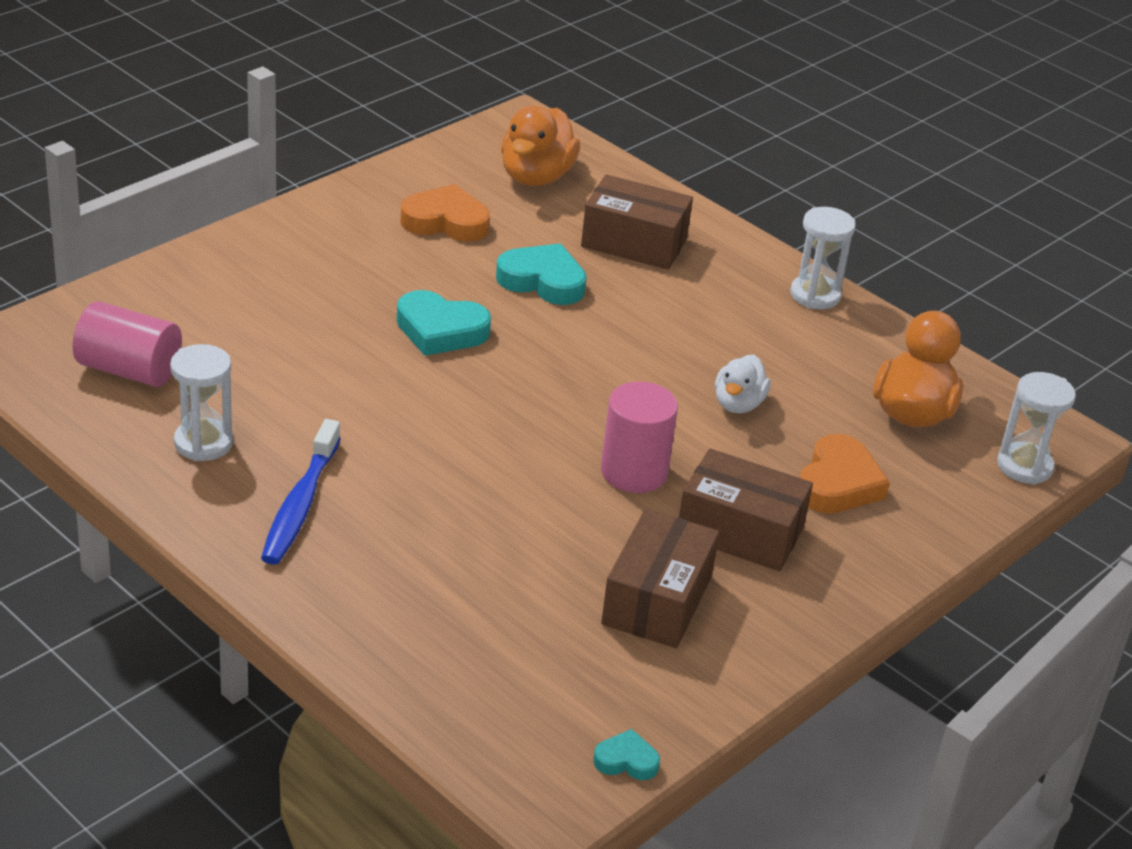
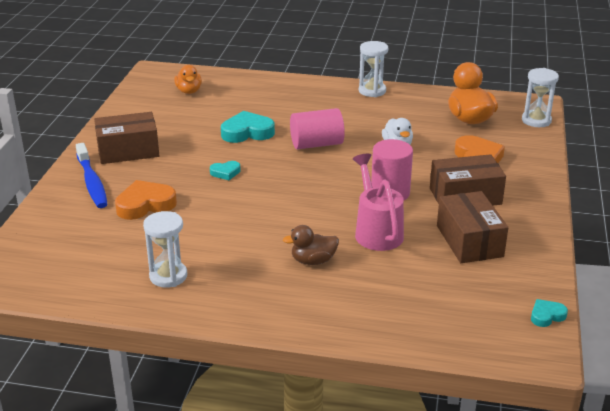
camera: 30 degrees left, 5 degrees down
(129, 370) = (83, 260): pink cylinder -> pink cylinder (316, 144)
(300, 504) = (255, 281): blue toothbrush -> blue toothbrush (92, 182)
(406, 516) = (313, 261): none -> brown duck
(440, 330) = (225, 172): turquoise heart -> turquoise heart, size x0.54
(445, 221) = (169, 126): orange heart -> orange heart (145, 204)
(536, 177) = (189, 91): orange duck -> orange duck, size x0.62
(543, 518) = (376, 231): none -> pink watering can
(634, 242) = (268, 100): brown box -> brown box (128, 151)

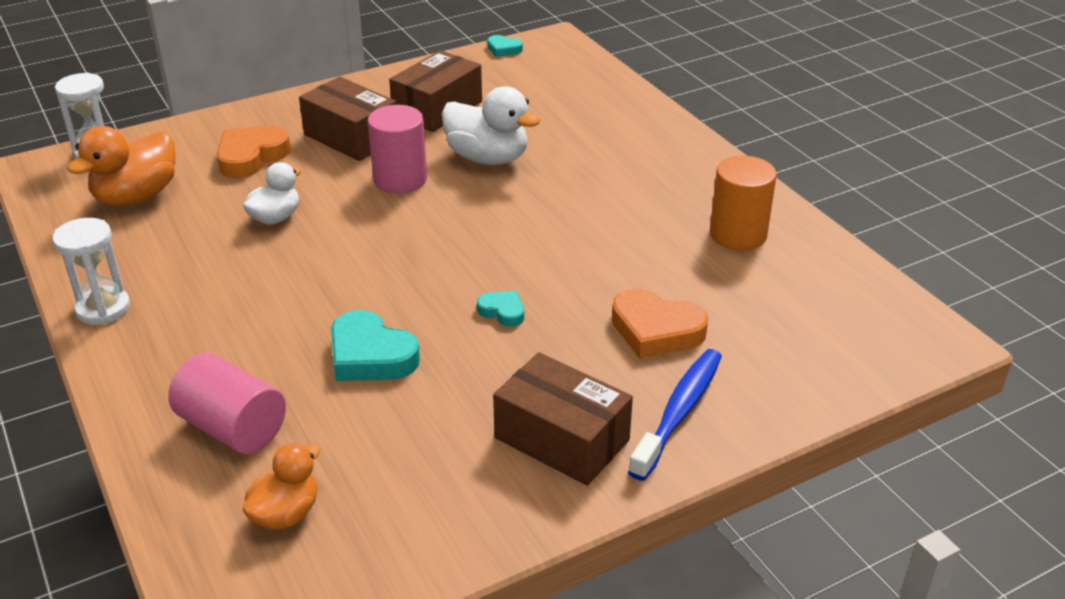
camera: 130 degrees left, 5 degrees up
(168, 276) = (738, 234): white hourglass -> orange cylinder
(313, 261) = (588, 169): brown duck -> none
(316, 144) = (339, 278): pink cylinder -> pink cylinder (233, 428)
(376, 231) = (488, 158): pink watering can -> white duck

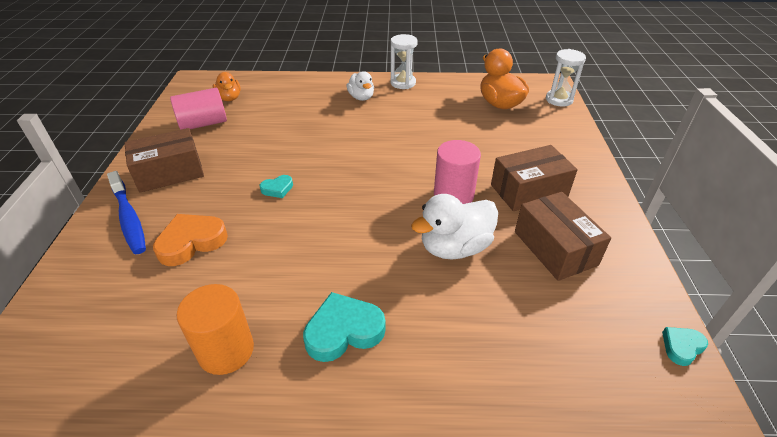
camera: 120 degrees right, 5 degrees up
(233, 428) = (289, 97): pink cylinder -> pink cylinder (203, 124)
(251, 156) = (524, 145): orange heart -> none
(275, 218) = (443, 139): white duck -> white duck (361, 97)
(370, 355) = (293, 138): turquoise heart -> turquoise heart (343, 331)

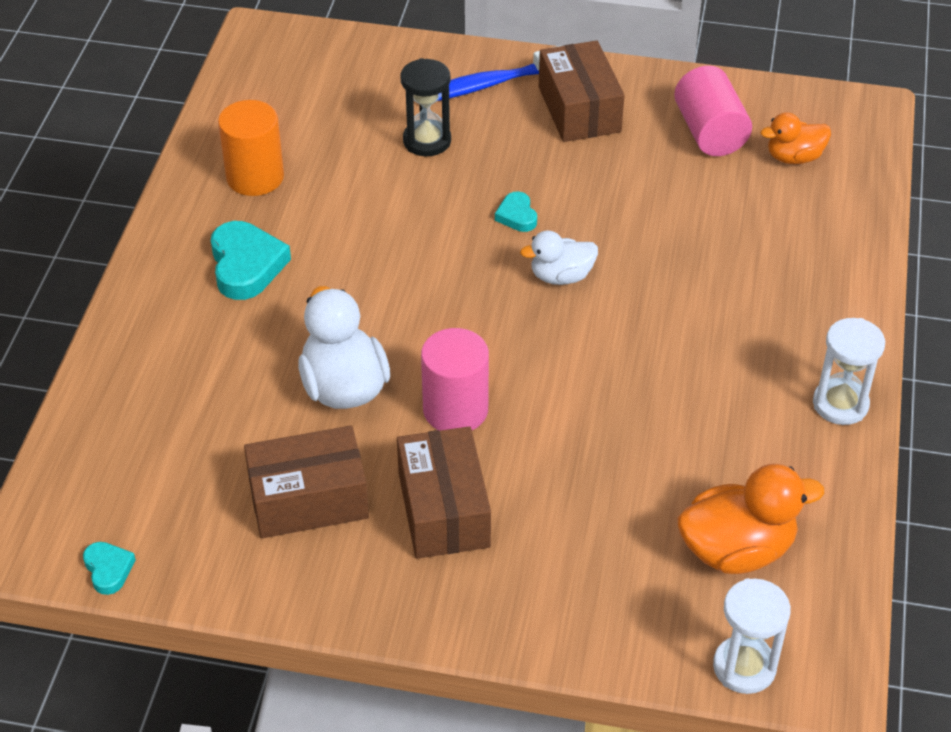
camera: 100 degrees right, 5 degrees up
(191, 242) = (427, 141): orange heart -> black hourglass
(361, 97) = (782, 332): white duck -> white duck (561, 276)

